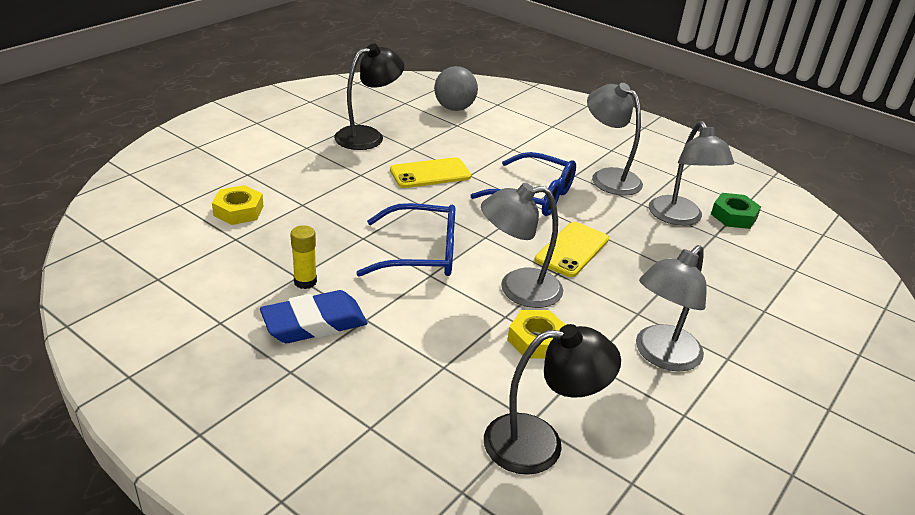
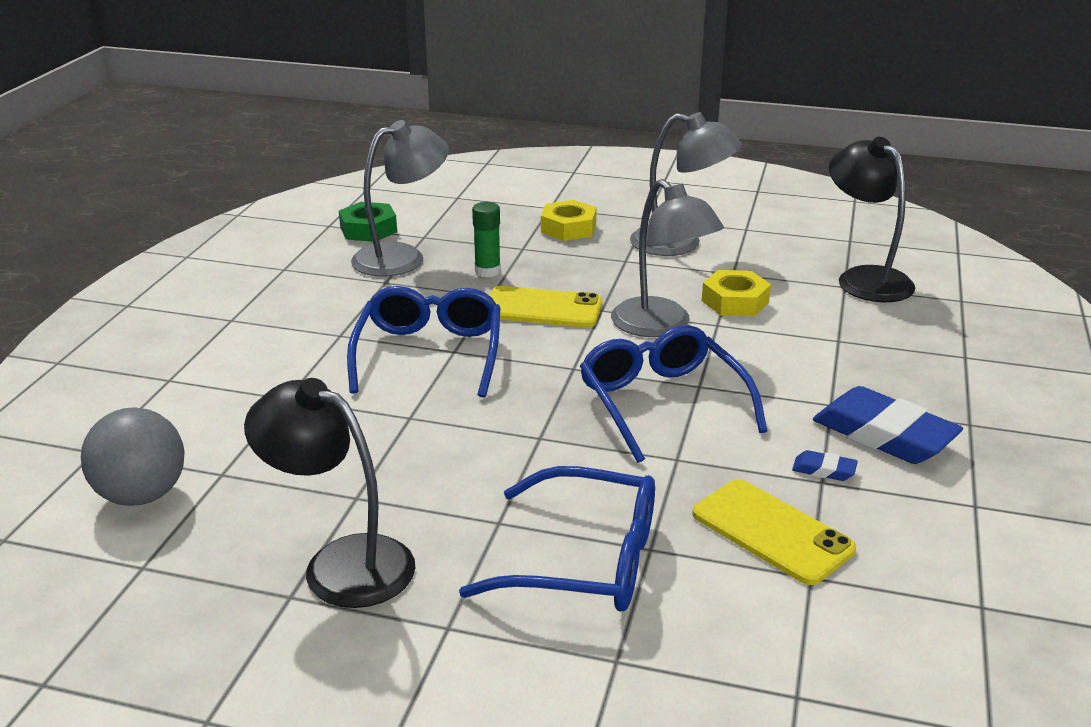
camera: 110 degrees left, 5 degrees down
(238, 211) = (739, 610): yellow nut -> yellow nut (568, 228)
(305, 282) = (824, 470): yellow glue stick -> blue eraser
(312, 185) = (584, 560): none -> blue glasses
(430, 173) = (436, 452): yellow phone -> yellow phone (772, 532)
(608, 177) = (327, 310): grey lamp -> none
(642, 244) = (487, 271): none -> green glue stick

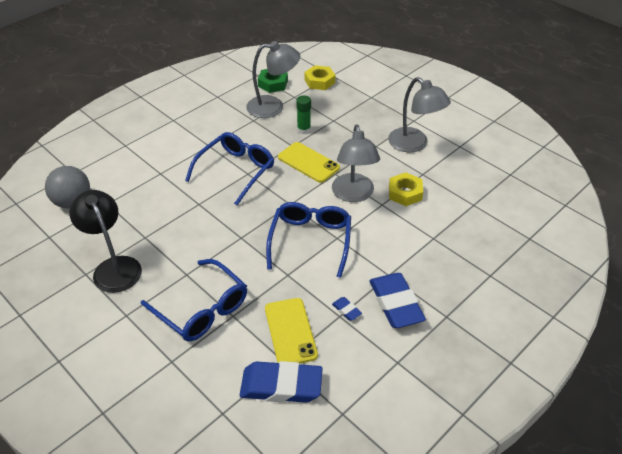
camera: 30 degrees right, 15 degrees up
(568, 228) = (367, 114): yellow nut -> yellow nut (319, 81)
(846, 612) = (281, 386): none -> blue eraser
(864, 278) = (490, 203): black lamp -> none

